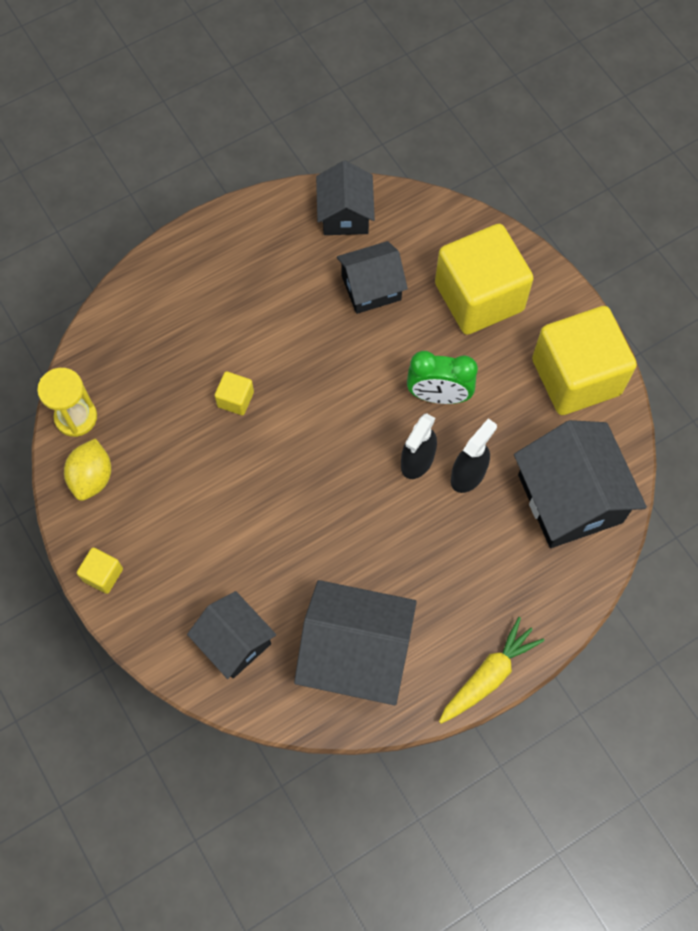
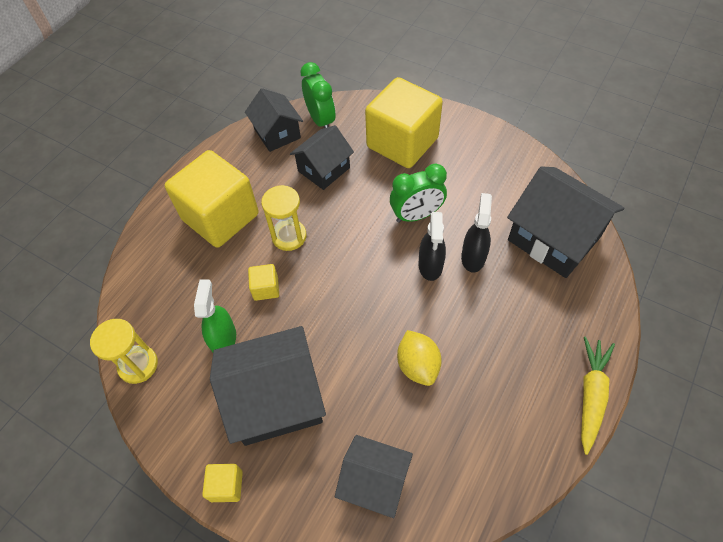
camera: 25 degrees left, 10 degrees down
(92, 477) = (176, 407): yellow lemon -> yellow lemon (418, 365)
(168, 432) = (223, 338): none -> green spray bottle
(290, 352) = (289, 236): none -> yellow hourglass
(356, 653) = (479, 435): black house -> black house (276, 398)
(404, 221) = (321, 120): none -> green clock
(576, 377) = (500, 161): yellow cube -> yellow cube (220, 217)

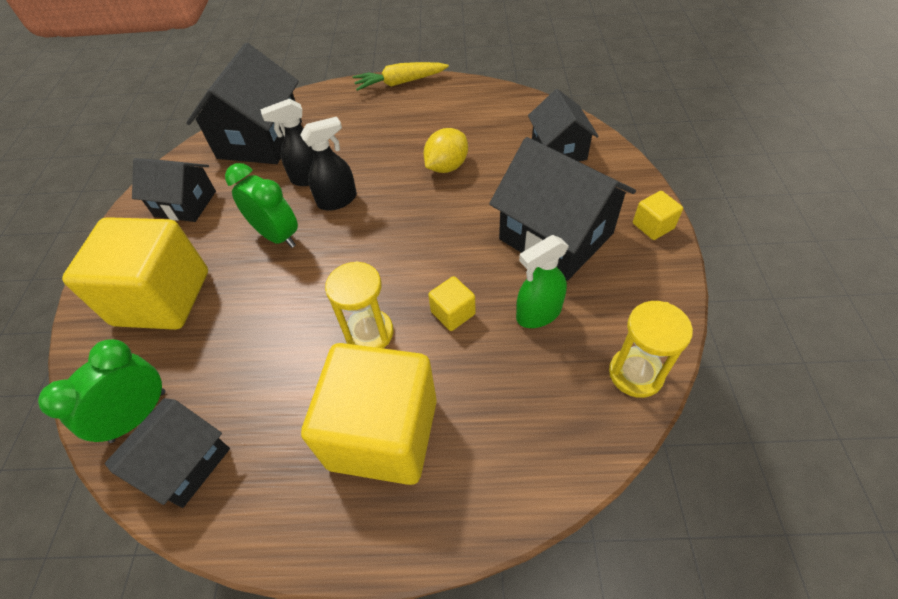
camera: 120 degrees left, 5 degrees down
(324, 169) = (240, 357): black house -> black house (185, 204)

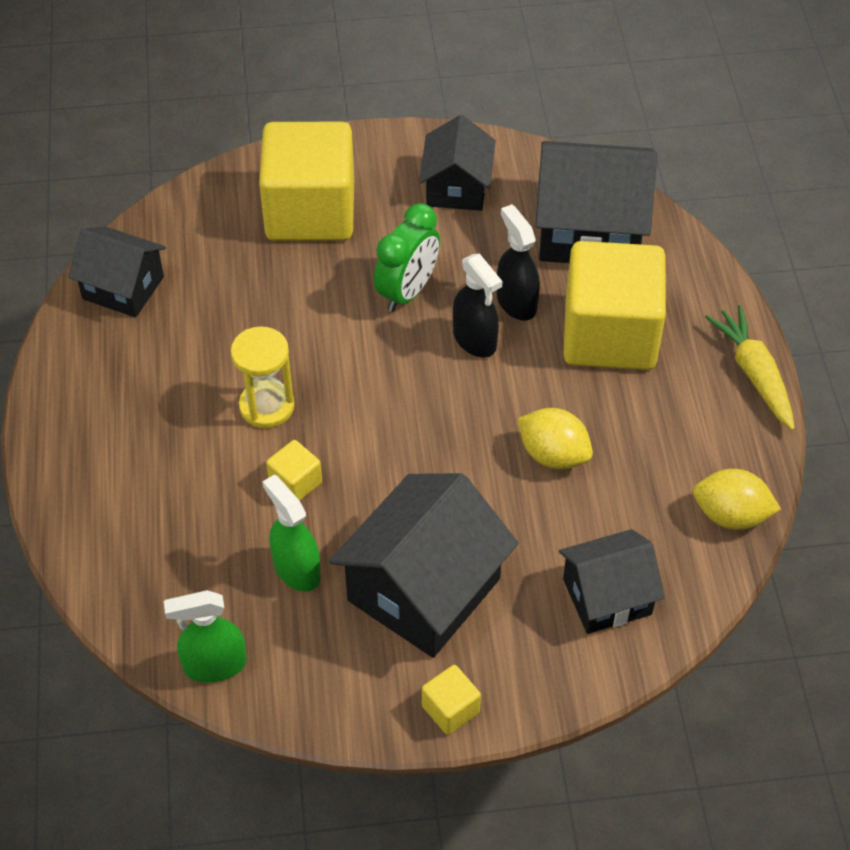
camera: 80 degrees right, 0 degrees up
(138, 416) = (170, 239): green clock -> none
(383, 433) = (148, 436): yellow cube -> yellow cube (609, 335)
(501, 98) = (730, 515): none -> yellow lemon
(635, 374) = (214, 665): yellow hourglass -> green spray bottle

